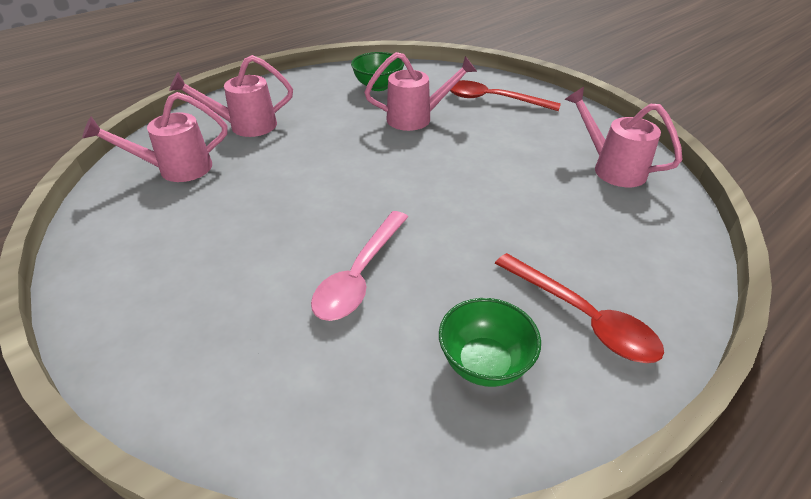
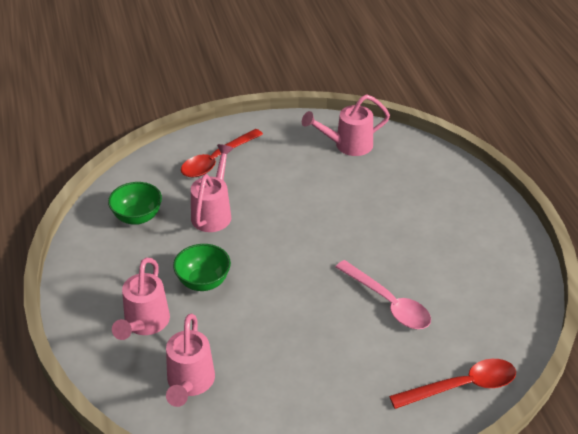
camera: 65 degrees left, 0 degrees up
(484, 363) = (482, 273): green bowl -> green bowl (203, 282)
(582, 317) = (468, 223): red spoon -> red spoon (462, 386)

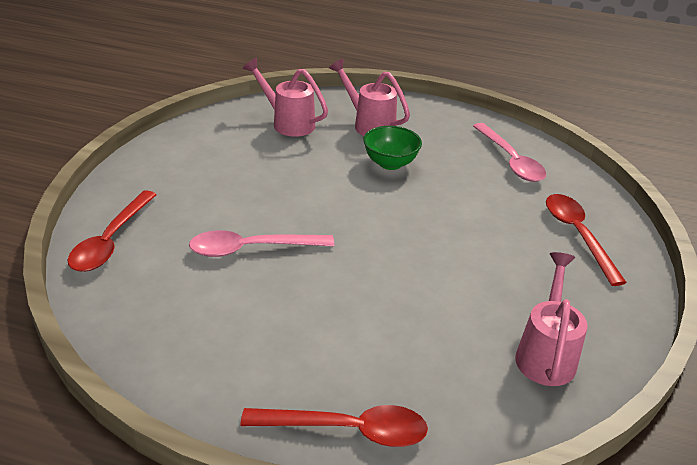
camera: 120 degrees right, 5 degrees down
(137, 217) = (510, 160): green bowl -> pink spoon
(213, 212) = (484, 201): pink watering can -> none
(476, 193) = (347, 430): none -> red spoon

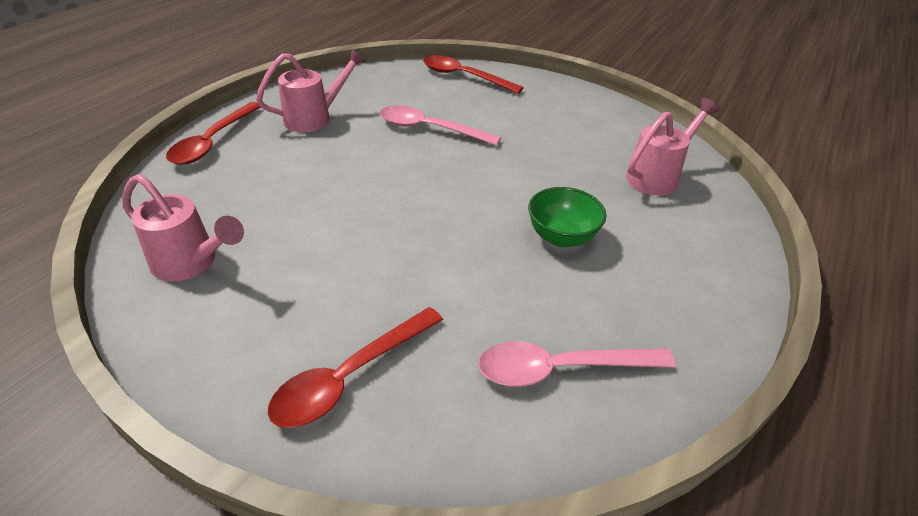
camera: 105 degrees right, 5 degrees up
(252, 249) = (430, 129): pink spoon -> pink spoon turned 75 degrees counterclockwise
(369, 124) = (663, 239): pink watering can -> pink watering can (315, 118)
(578, 235) = (350, 376): red spoon -> red spoon turned 135 degrees clockwise

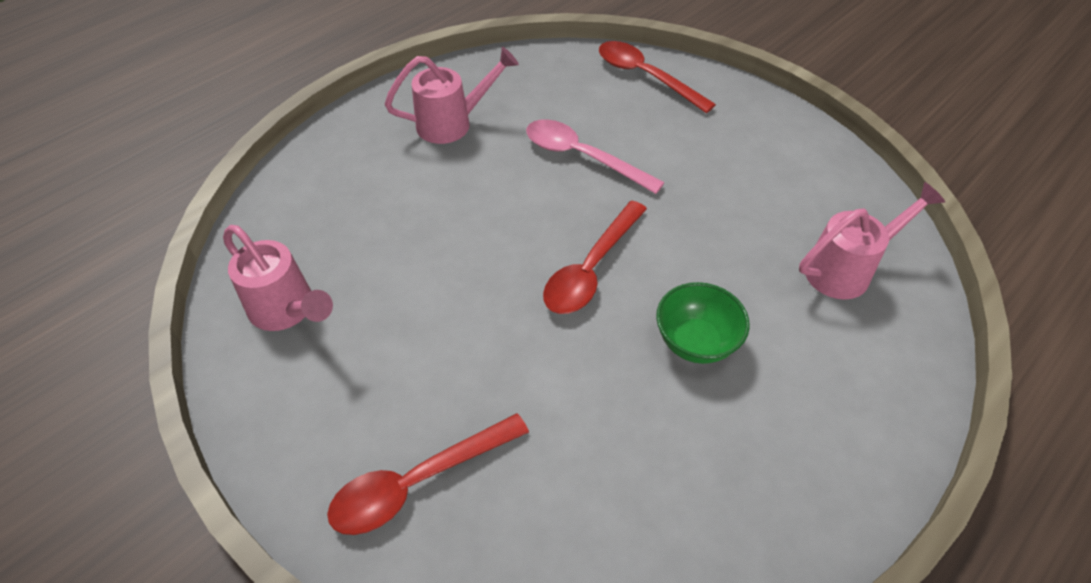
camera: 15 degrees right, 10 degrees up
(213, 141) = (335, 145): red spoon -> red spoon (591, 268)
(561, 369) = (641, 518): pink spoon -> none

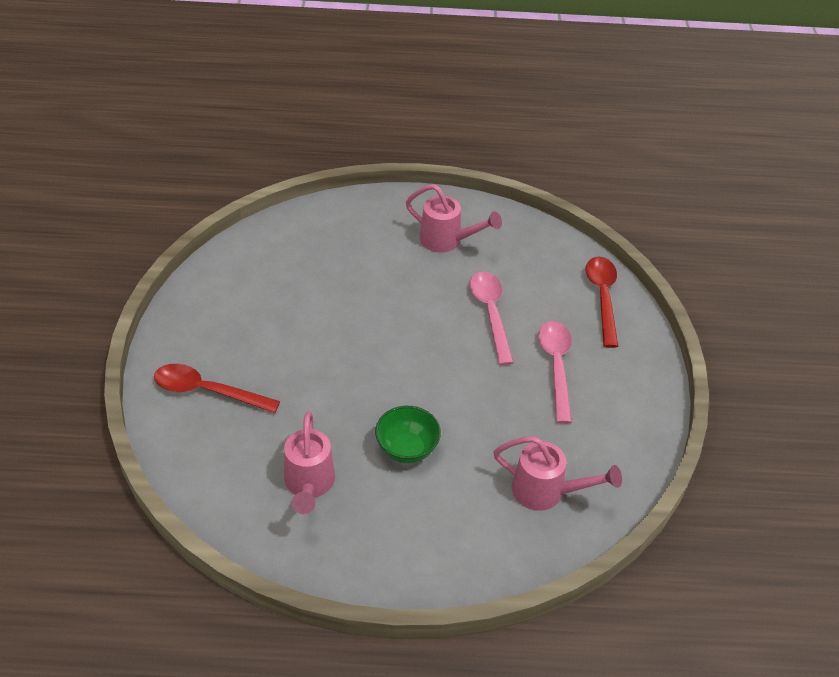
camera: 45 degrees right, 5 degrees down
(288, 311) = (248, 275): pink watering can -> pink watering can (309, 485)
(591, 268) = (408, 372): red spoon -> none
(696, 159) = (556, 367): none -> pink spoon

